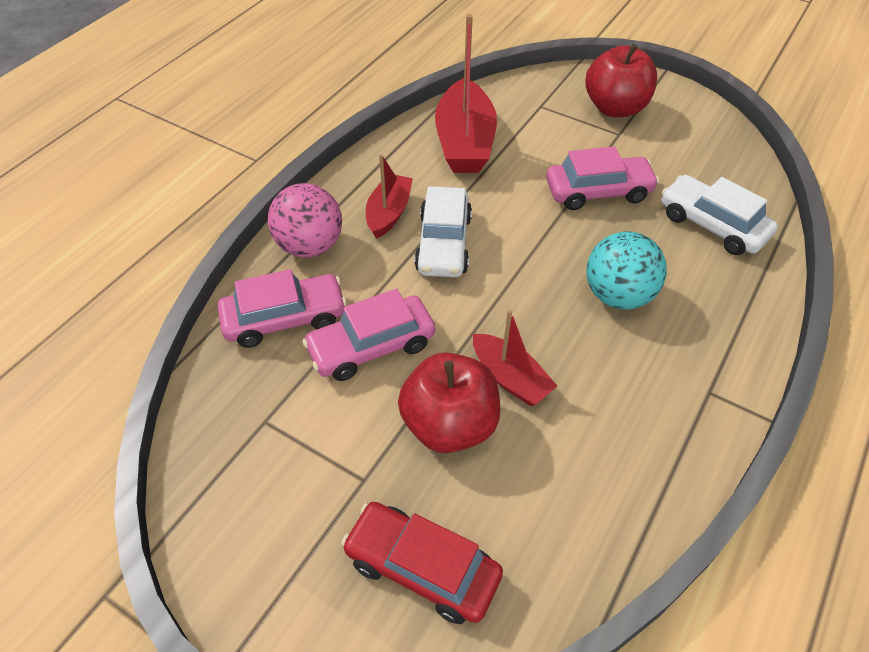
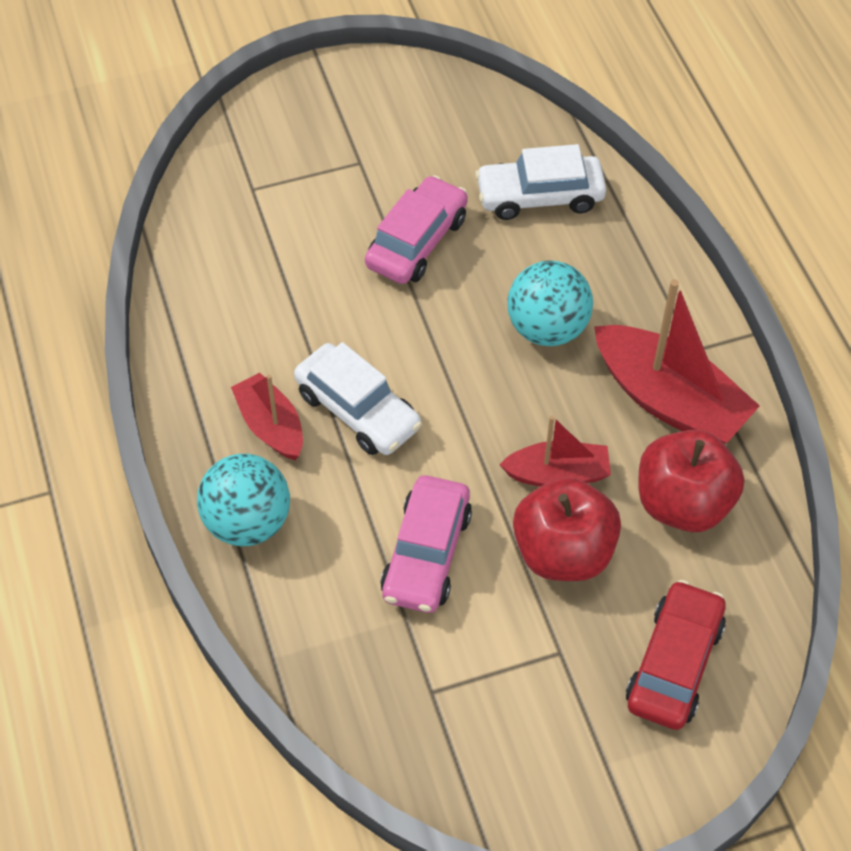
camera: 50 degrees left, 5 degrees up
(285, 319) = (325, 603): pink car -> none
(310, 246) = (247, 522): pink ball -> turquoise ball
(422, 568) = (674, 664): red car -> red car turned 135 degrees clockwise
(465, 142) = (237, 291): red boat -> red boat (669, 400)
(615, 108) = (323, 135): red apple -> red apple (683, 503)

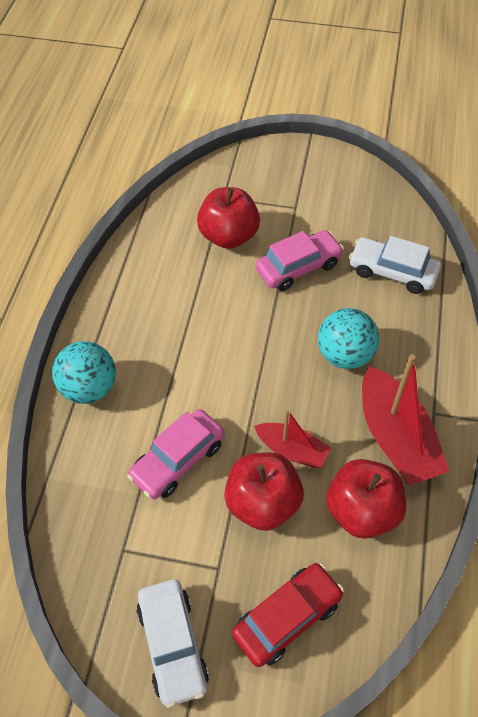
camera: 30 degrees right, 0 degrees up
(271, 426) = (141, 337): red boat -> none
(296, 239) = (229, 236): none -> red apple
(358, 410) = (196, 352): white car -> white car (173, 645)

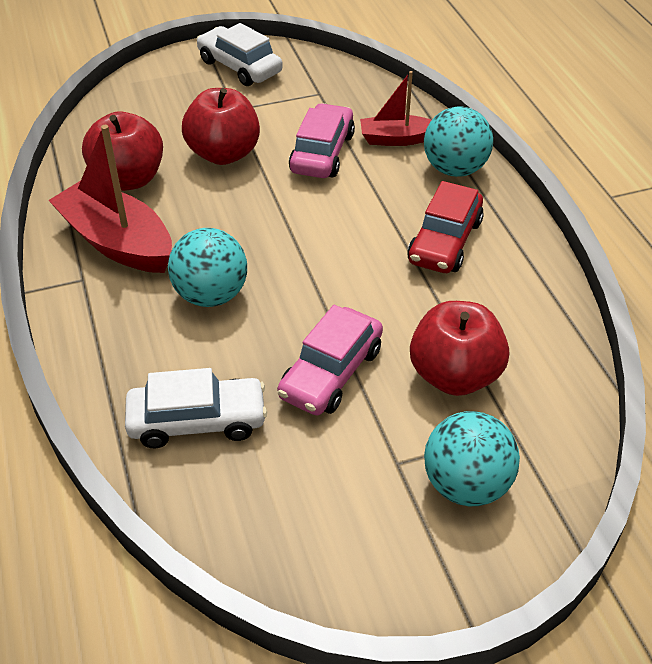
camera: 150 degrees right, 10 degrees down
(268, 184) = (466, 484): none -> turquoise ball
(287, 618) = (161, 104): red car -> red car (445, 242)
(292, 450) = (220, 196): red boat -> red boat (396, 139)

